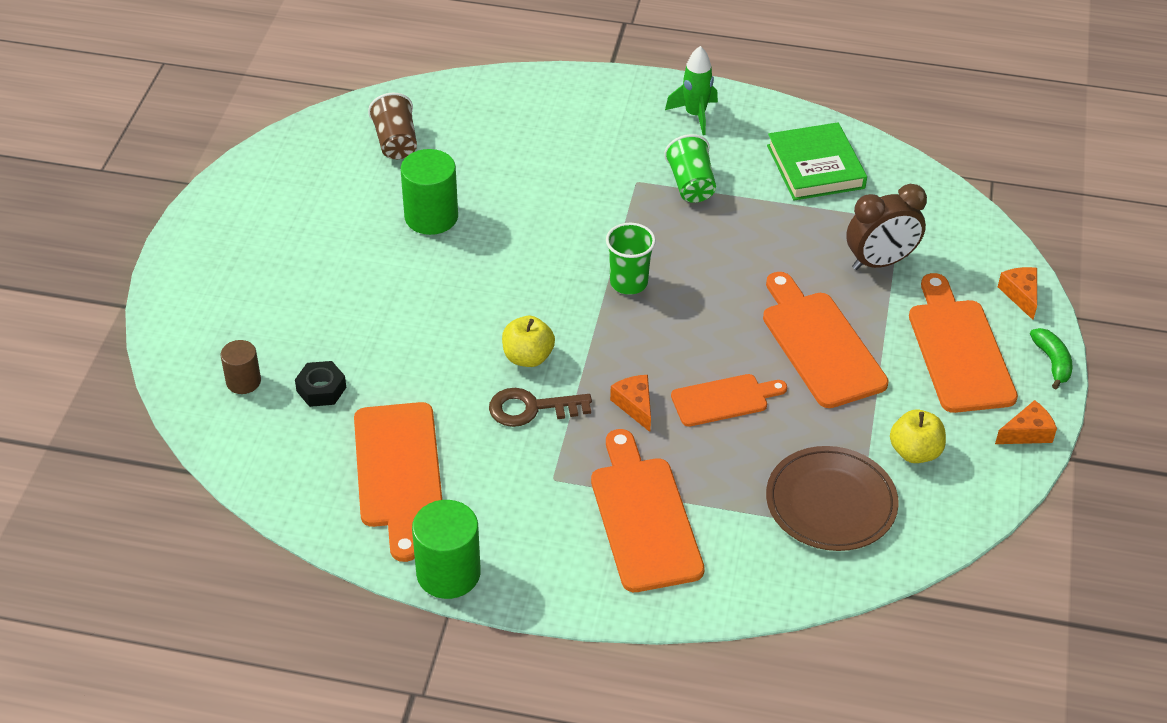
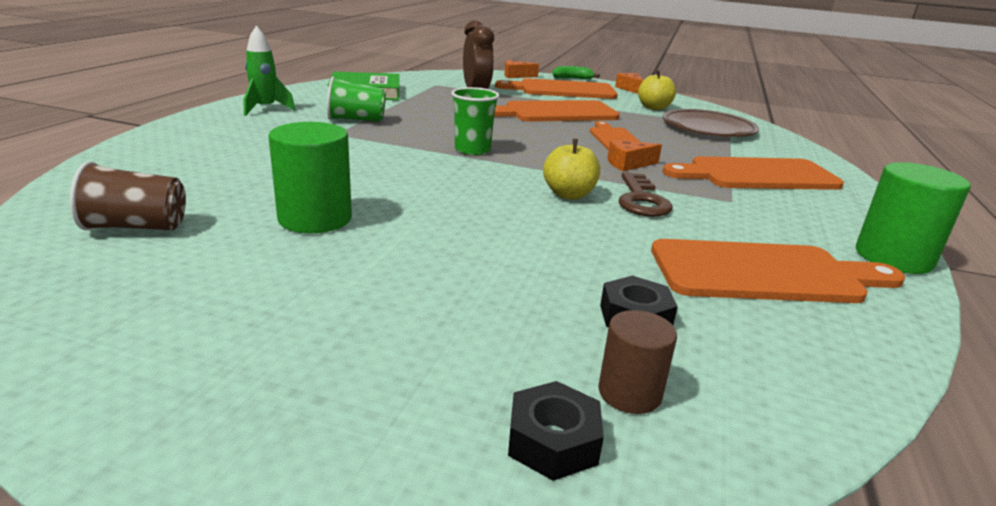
camera: 85 degrees left, 20 degrees down
(205, 351) = (552, 441): none -> black nut

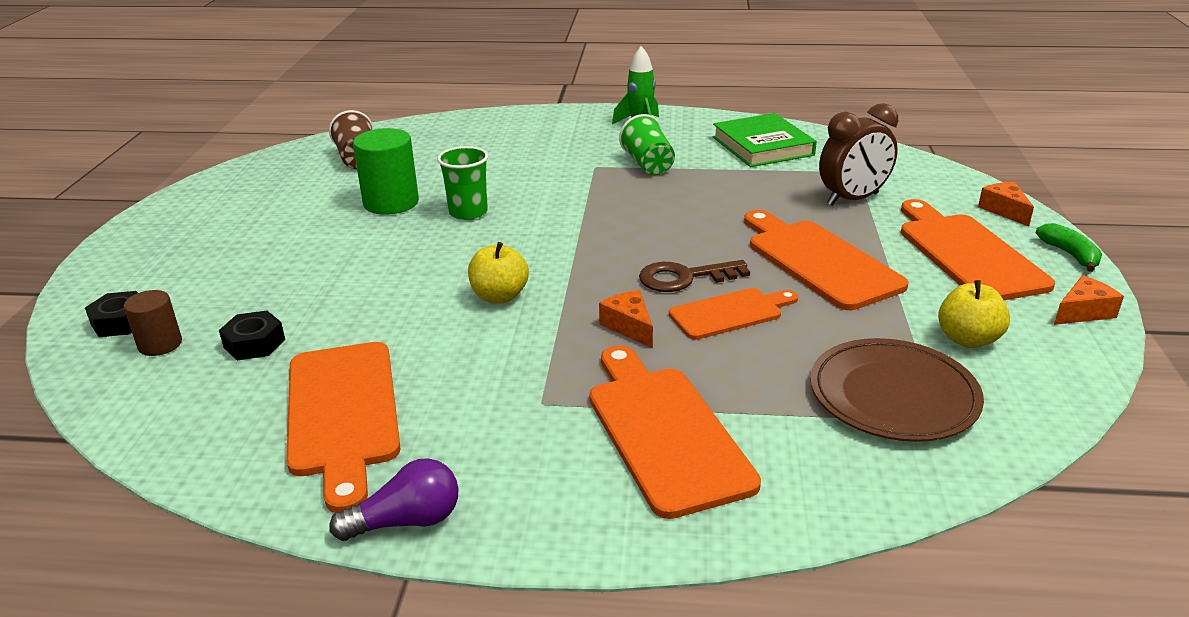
camera: 80 degrees right, 5 degrees up
(472, 150) = (601, 232): green cup -> green cup (468, 212)
(641, 200) = (508, 339): brown key -> brown key (685, 278)
(893, 257) = (407, 521): green cylinder -> purple light bulb

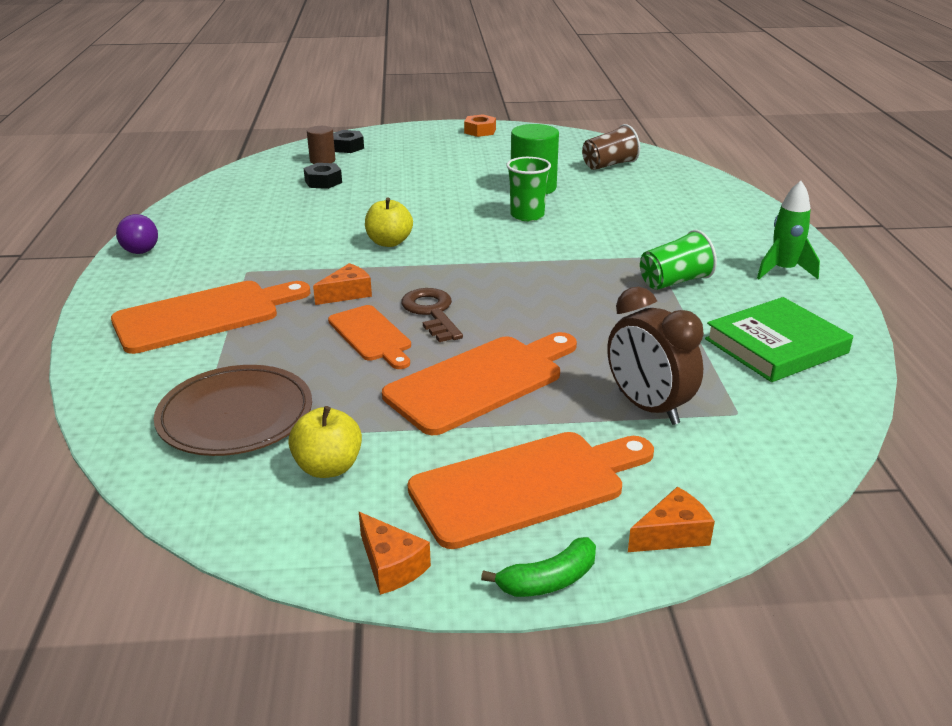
camera: 80 degrees right, 0 degrees up
(165, 219) = (480, 131): none -> orange nut
(342, 413) = (244, 216): orange cutting board -> none

